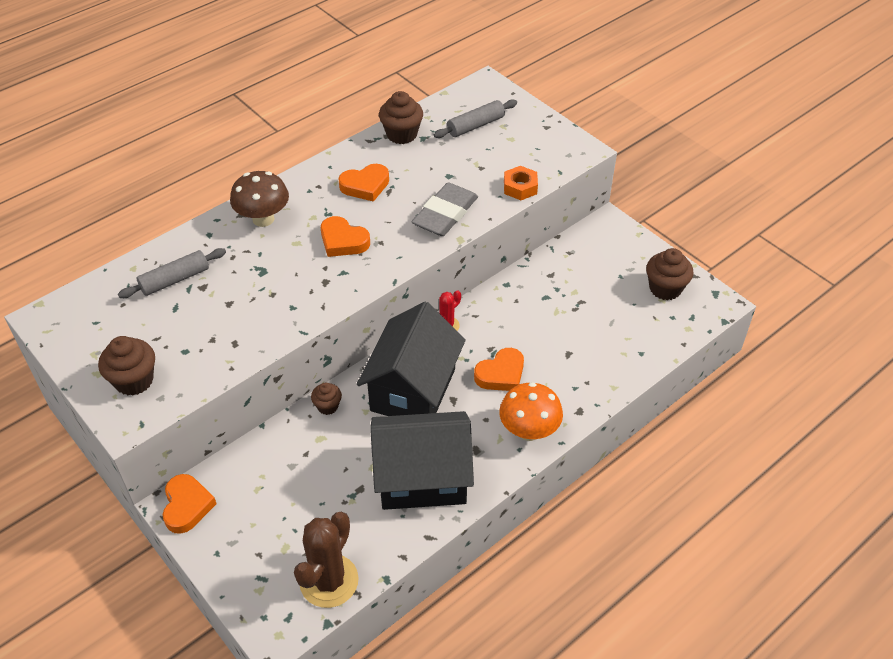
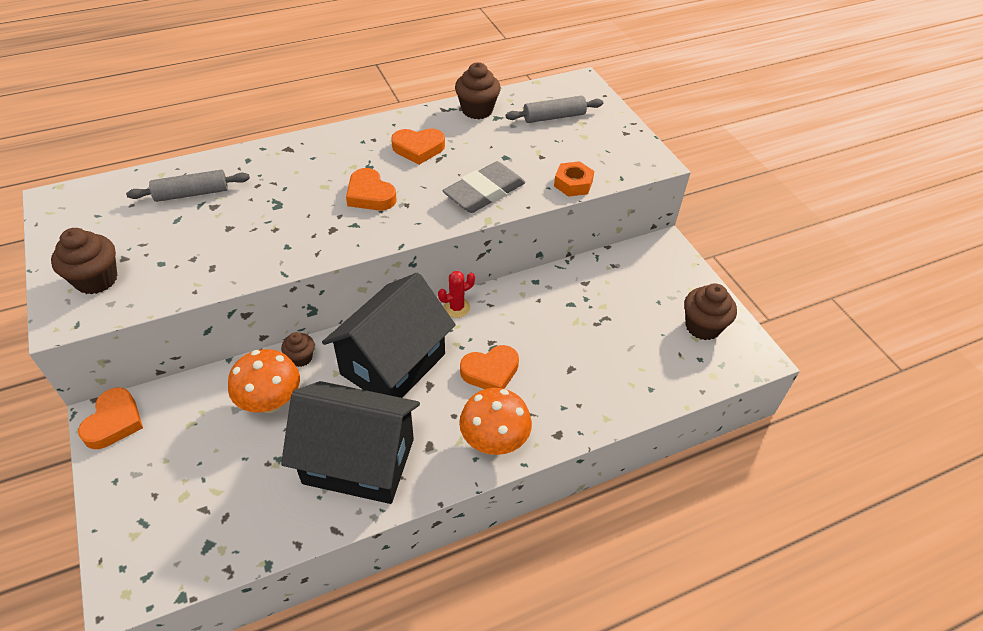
camera: 15 degrees right, 0 degrees up
(263, 219) = (305, 157): brown mushroom -> none
(320, 451) = (271, 402): none -> orange mushroom
(329, 581) = (208, 548): brown cactus -> none

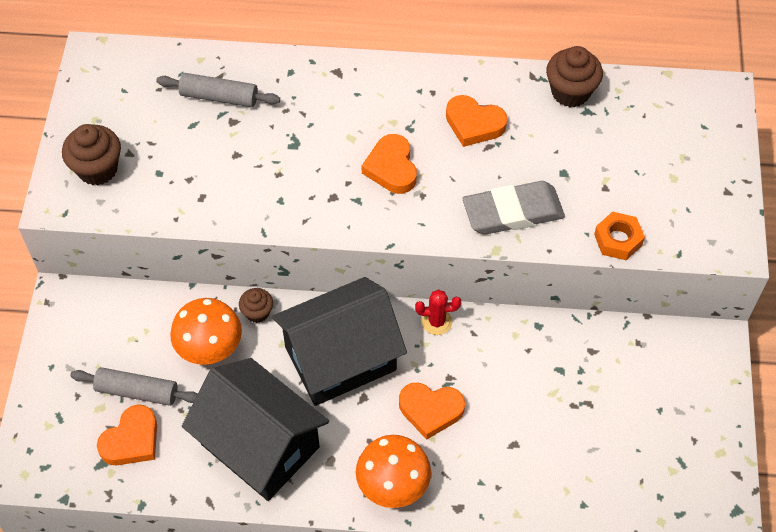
camera: 30 degrees right, 10 degrees up
(114, 422) = (70, 307): orange heart -> orange heart (131, 440)
(554, 117) = (655, 136): grey rolling pin -> grey rolling pin (137, 391)
(702, 326) = (689, 461): brown cupcake -> none

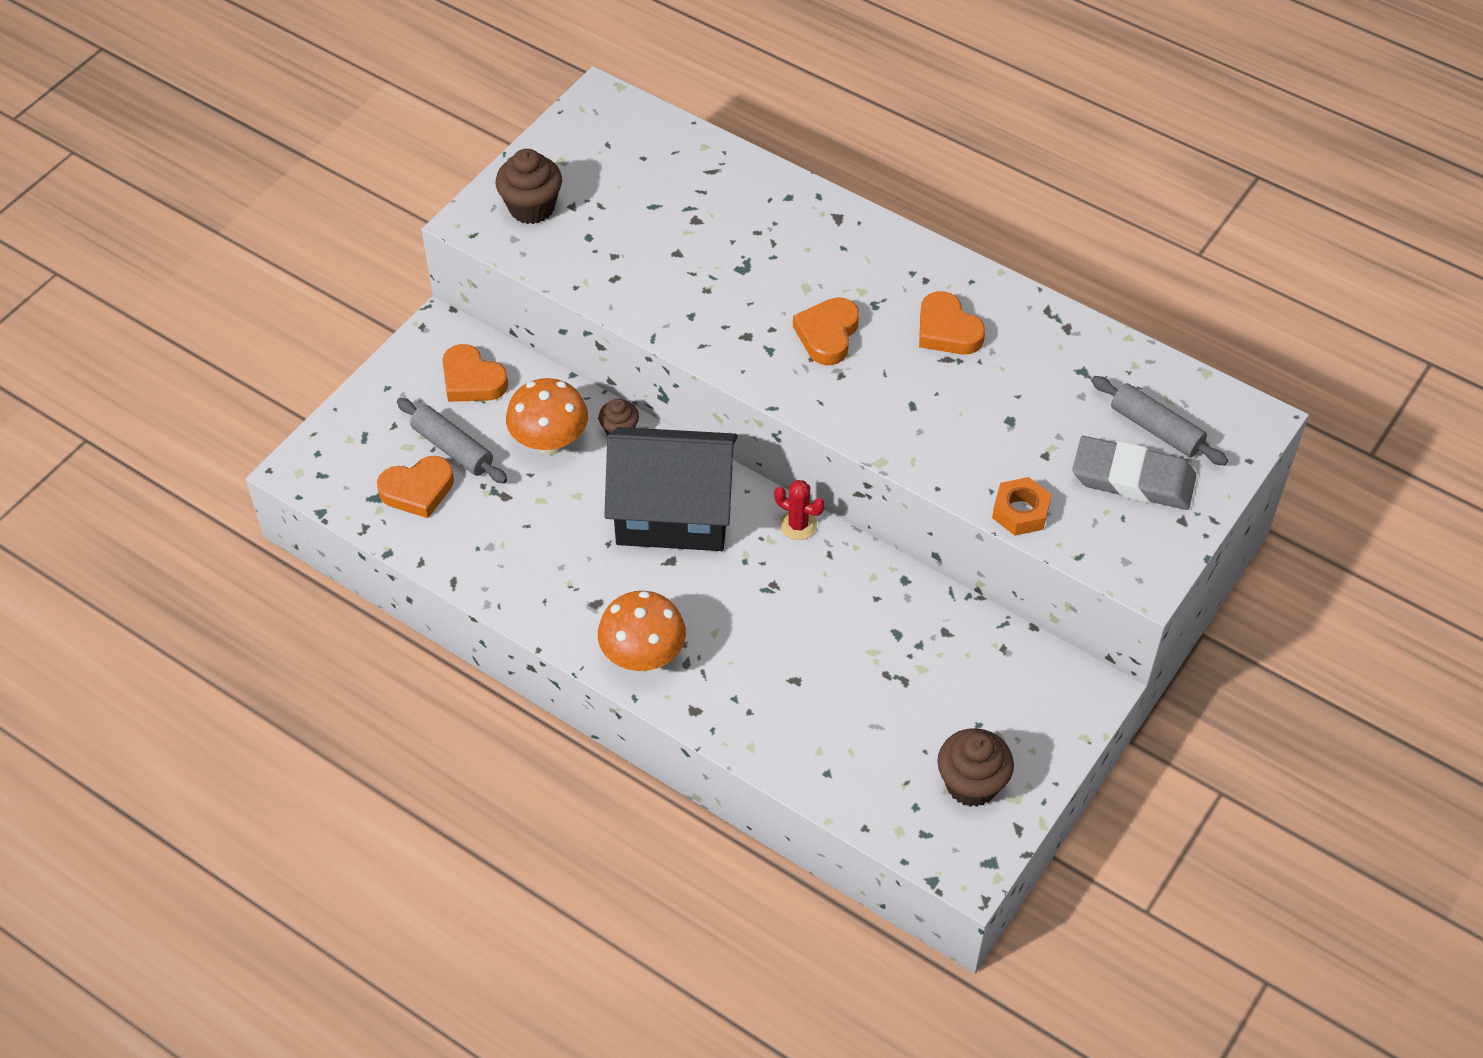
camera: 30 degrees right, 5 degrees down
(219, 97) = (698, 190): grey rolling pin -> grey rolling pin (1156, 429)
(260, 445) = (537, 555): black house -> none
(430, 410) = (731, 606): orange heart -> orange heart (472, 380)
(513, 212) = (925, 434): grey eraser -> grey eraser (1133, 479)
(570, 92) = (1078, 344): brown cupcake -> brown cupcake (971, 784)

